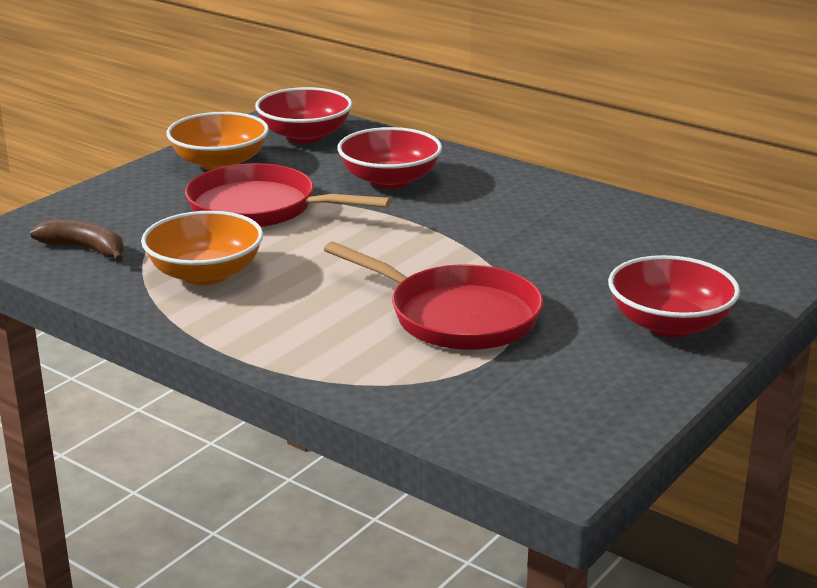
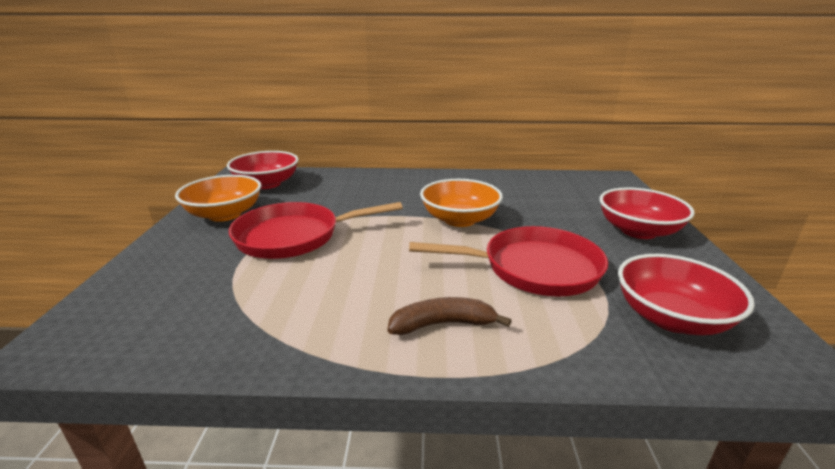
camera: 35 degrees left, 0 degrees up
(85, 249) = (173, 320): brown banana -> brown banana (442, 324)
(205, 274) = (315, 303): orange bowl -> orange bowl (459, 219)
(390, 180) = (358, 196): red bowl -> red bowl (671, 318)

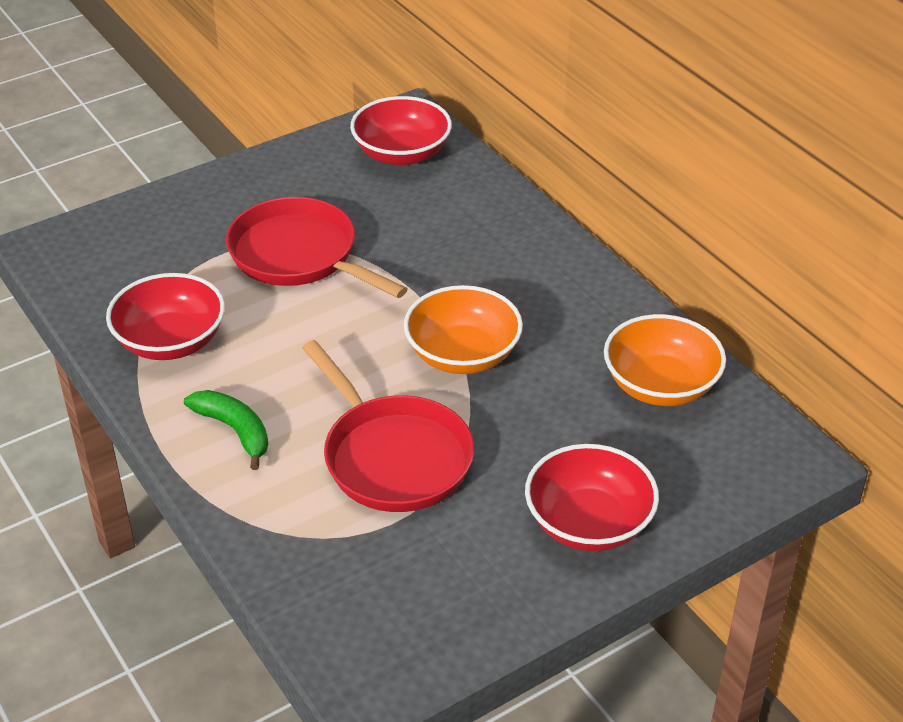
camera: 55 degrees right, 15 degrees up
(225, 214) = (298, 179): orange bowl -> orange bowl (660, 385)
(442, 324) = (235, 430): brown banana -> green banana
(671, 318) = (377, 584): red bowl -> red bowl (171, 341)

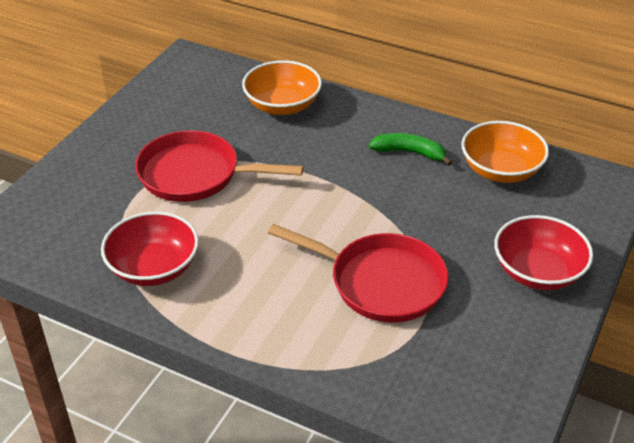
camera: 30 degrees left, 0 degrees up
(235, 430) = (257, 310): green banana -> green banana (409, 152)
(401, 154) = (206, 84): red bowl -> none
(462, 354) = (365, 198): orange bowl -> orange bowl (282, 105)

